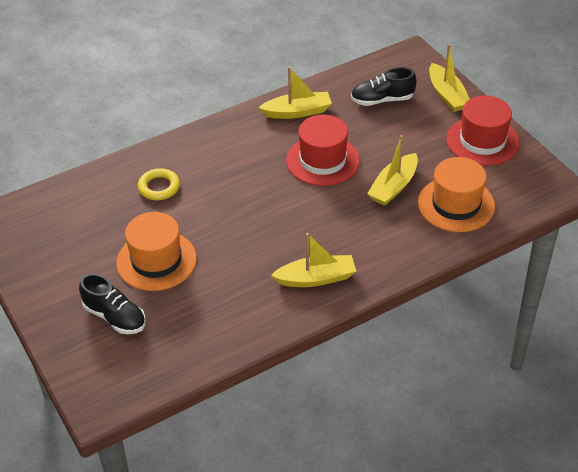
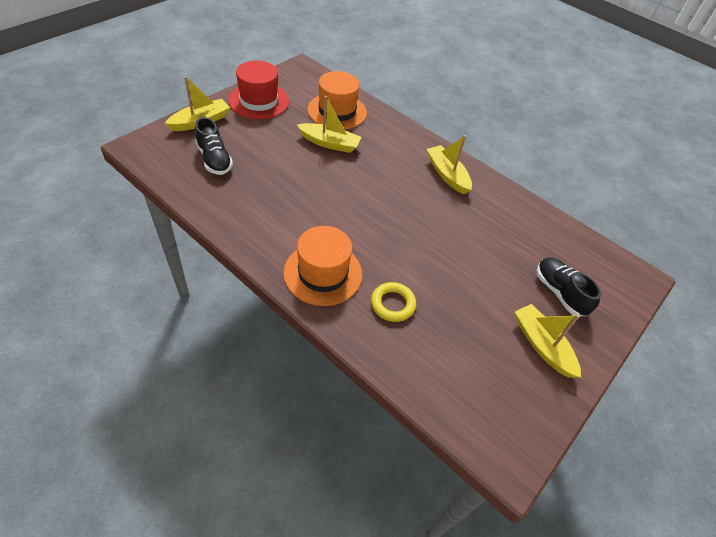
camera: 115 degrees left, 5 degrees up
(115, 317) = (559, 292): black shoe -> black shoe turned 45 degrees counterclockwise
(156, 260) = (484, 280): orange hat -> orange hat (323, 273)
(297, 112) = (244, 215): yellow boat -> yellow boat (542, 345)
(323, 160) = (311, 188): red hat -> none

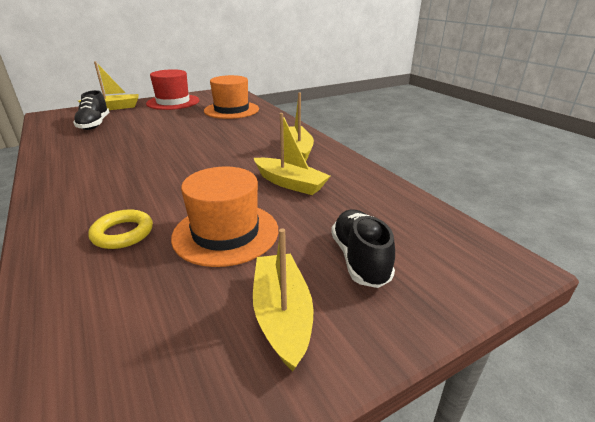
camera: 25 degrees right, 20 degrees down
(323, 273) = (82, 198): orange hat -> orange hat (226, 233)
(330, 143) = (203, 124): yellow boat -> yellow boat (290, 183)

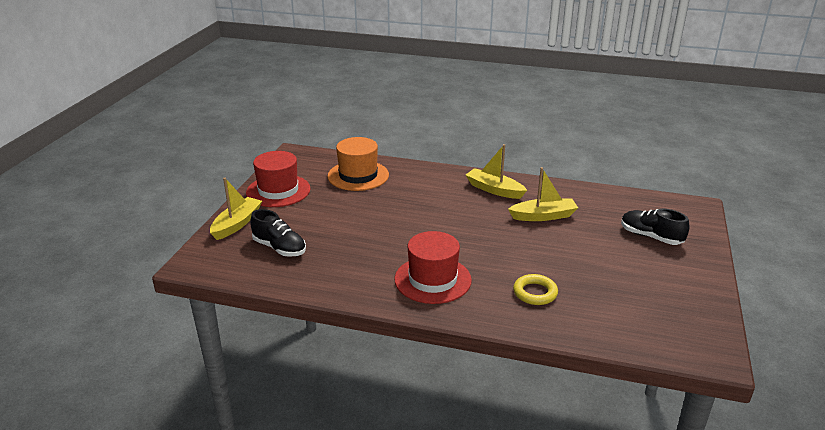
camera: 45 degrees left, 0 degrees up
(99, 180) = (433, 279): none -> red hat
(226, 233) = (578, 261): orange hat -> none
(282, 315) = (669, 275): yellow boat -> none

